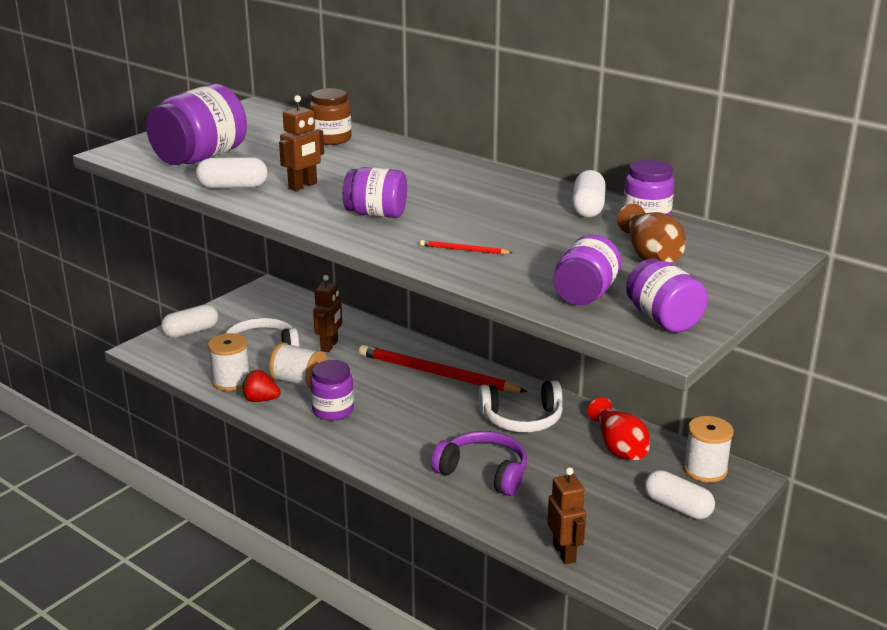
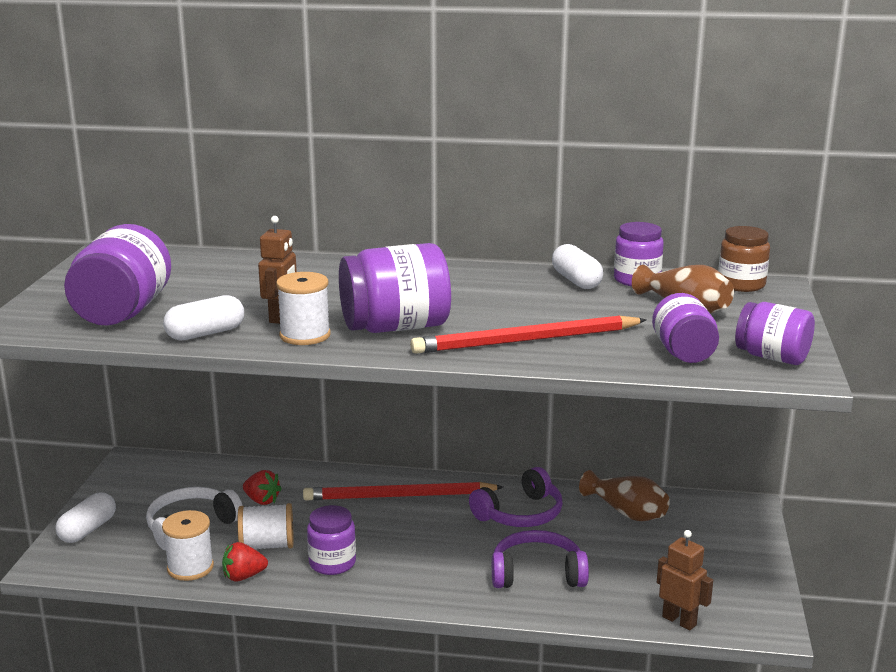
camera: 30 degrees left, 5 degrees down
(329, 346) = (262, 500): brown robot -> red strawberry
(331, 139) = (242, 267): brown jar -> brown jar (741, 284)
(376, 214) = (395, 327): purple jar -> purple jar, size x1.60
(463, 250) = (526, 340): red pencil -> red pencil, size x2.49
(522, 419) = (520, 514): white headphones -> purple headphones
(618, 447) = (626, 512): red vase -> brown vase
(677, 507) = (725, 548): white capsule -> none
(705, 470) = (713, 509): white spool -> white spool (305, 335)

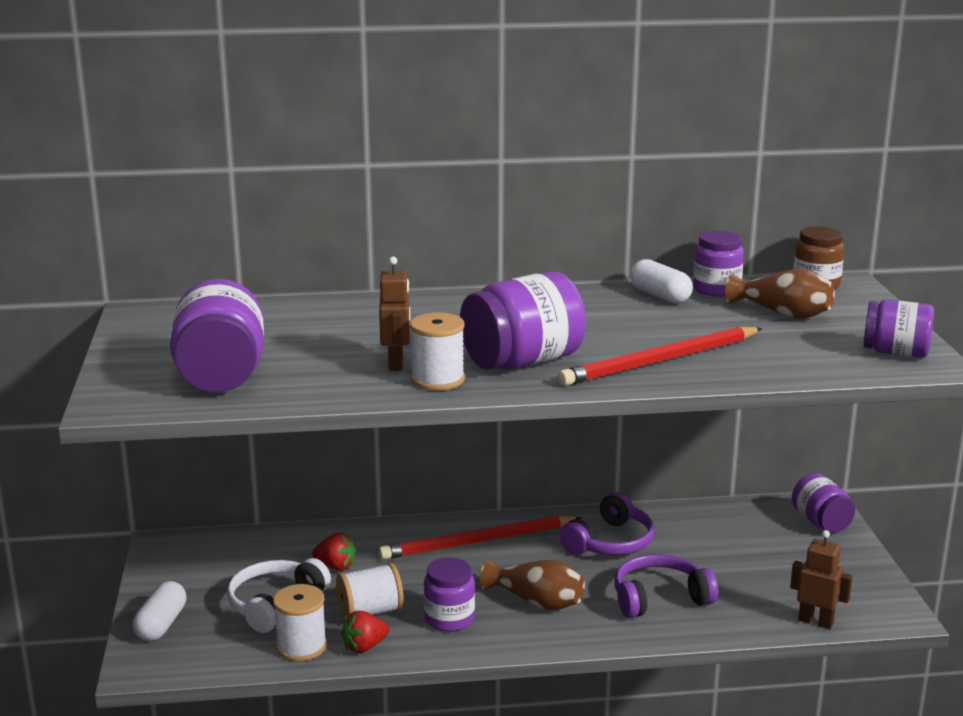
camera: 15 degrees left, 0 degrees up
(205, 333) = (332, 389): white capsule -> none
(626, 512) = (711, 526): brown vase -> brown vase (536, 601)
(683, 353) = (815, 357): purple jar -> purple jar (821, 522)

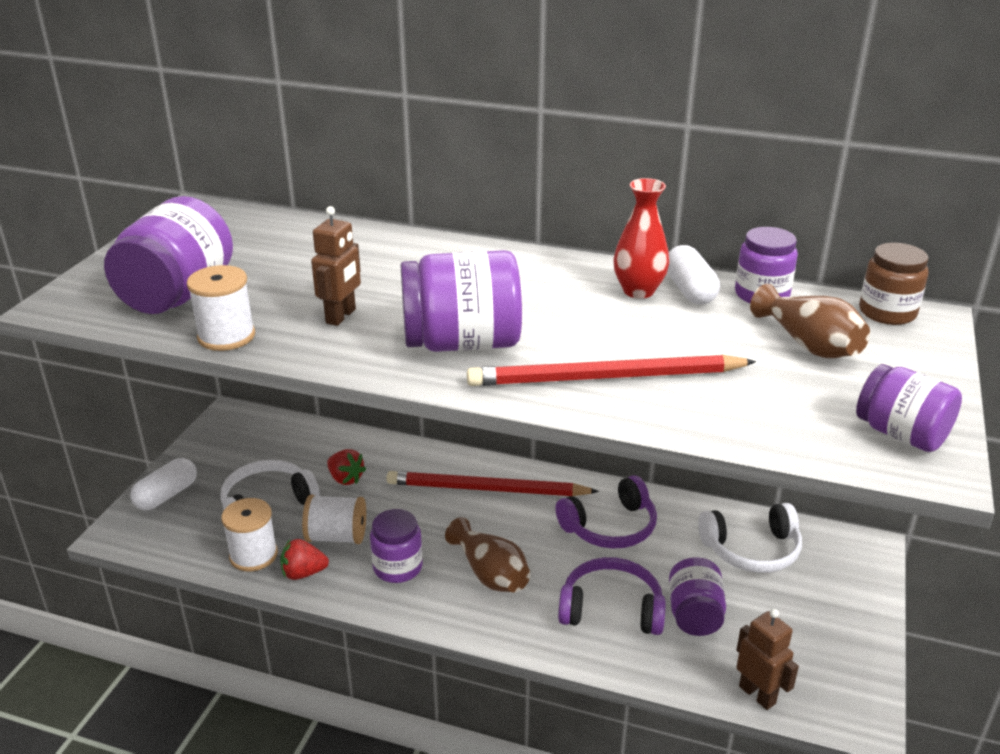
camera: 25 degrees right, 10 degrees up
(438, 380) = (358, 346): white spool -> white spool (226, 336)
(621, 303) = (638, 291): none -> red vase
(736, 529) = (752, 550): none -> white headphones
(821, 522) = (851, 569): purple jar -> purple jar (694, 615)

